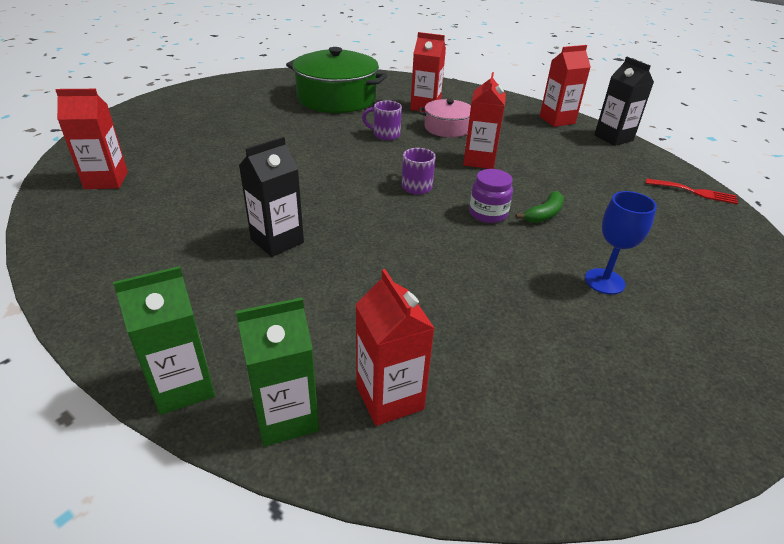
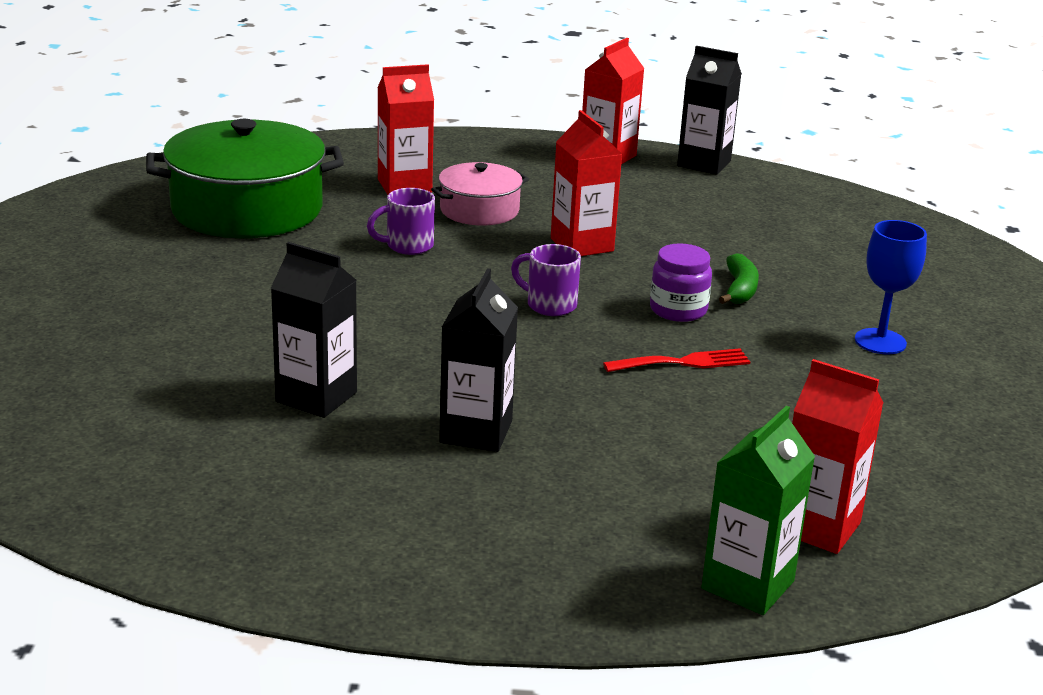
camera: 35 degrees left, 10 degrees down
(106, 180) = (86, 447): red carton -> none
(183, 386) = (608, 609): green carton -> none
(232, 193) = (316, 397): none -> black carton
(695, 192) = (862, 209): red fork -> red fork (684, 362)

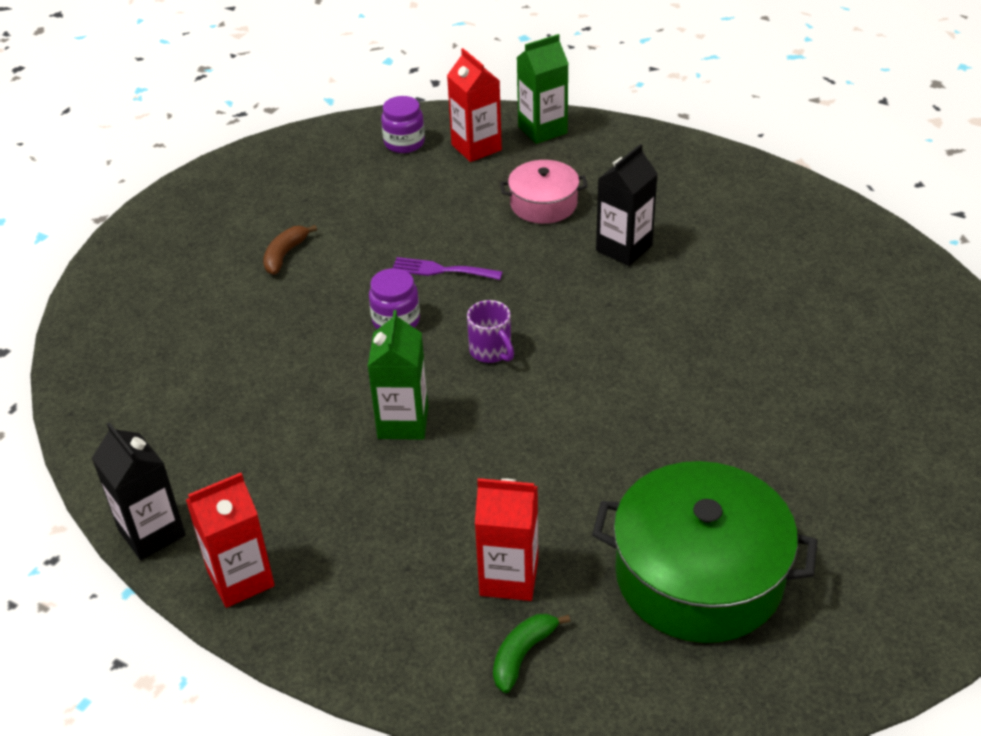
camera: 150 degrees left, 15 degrees up
(316, 397) = (717, 301): black carton -> none
(408, 246) = (563, 463): purple mug -> none
(479, 210) = (458, 506): pink pot -> pink pot (543, 204)
(582, 245) = (403, 422): red carton -> green carton
(684, 362) = (441, 270): red fork -> purple fork
(739, 289) = (325, 331): green banana -> green banana (522, 654)
(880, 341) = (285, 255): blue goblet -> brown banana
(932, 508) = (404, 143): none -> purple jar

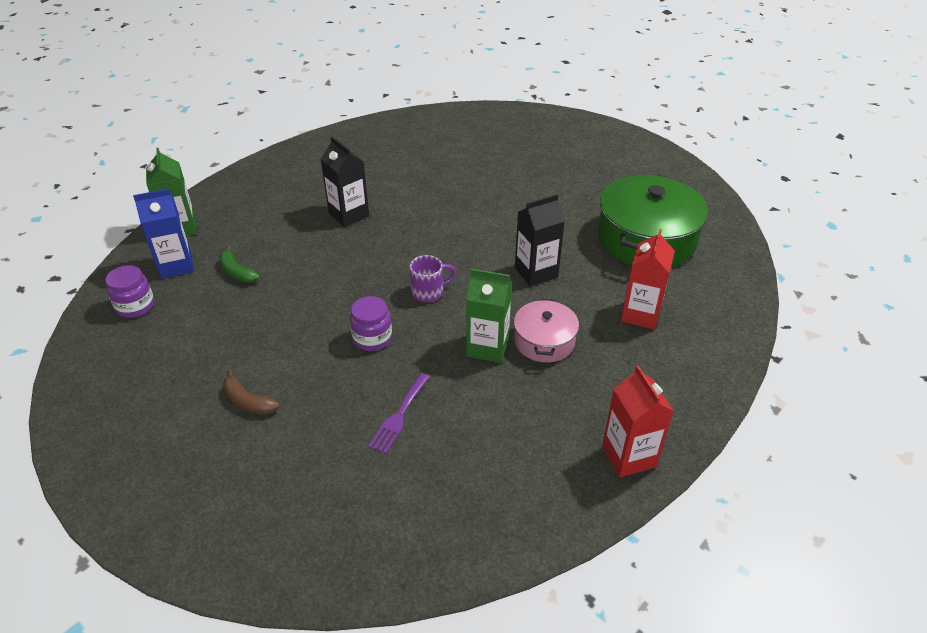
camera: 80 degrees left, 0 degrees up
(152, 533) = (573, 516): black carton -> black carton (536, 272)
(441, 270) = (324, 306): purple fork -> purple fork (399, 416)
(476, 147) = (176, 265): red carton -> blue carton
(522, 654) = (701, 317): green banana -> green banana (237, 272)
(543, 204) = (275, 242): pink pot -> pink pot (544, 341)

